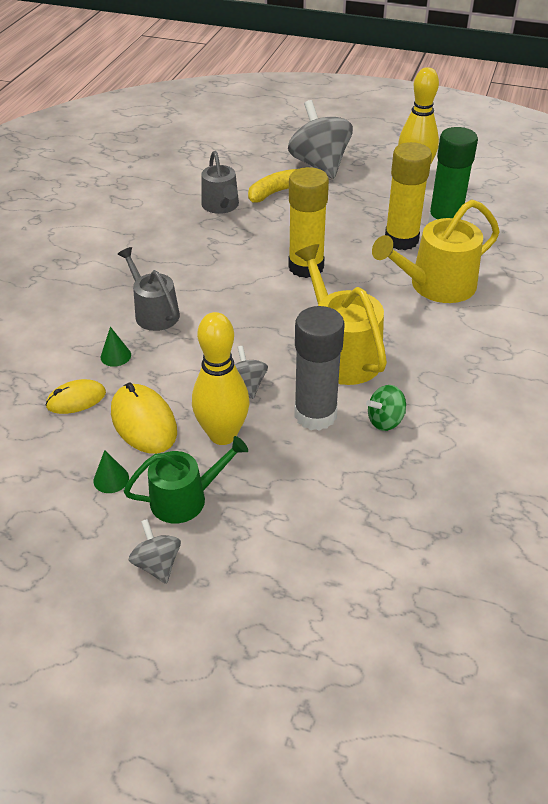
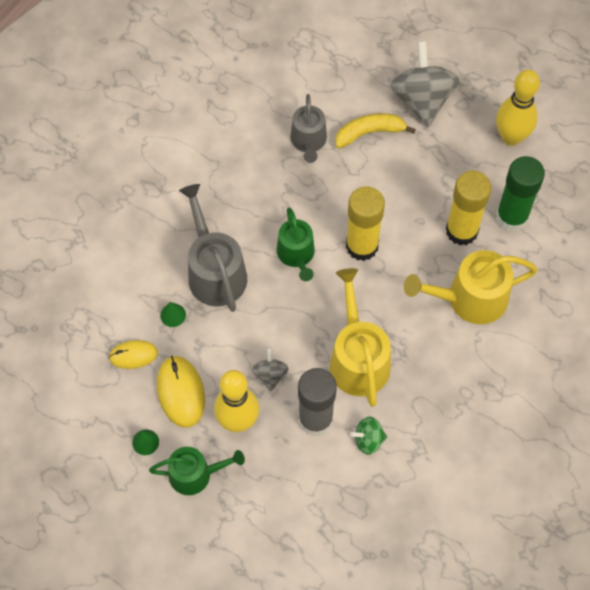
camera: 15 degrees right, 20 degrees up
(154, 313) = (214, 271): grey watering can -> grey watering can, size x1.53
(157, 564) = (163, 525): grey spinning top -> none
(240, 285) = (296, 255): none -> green watering can

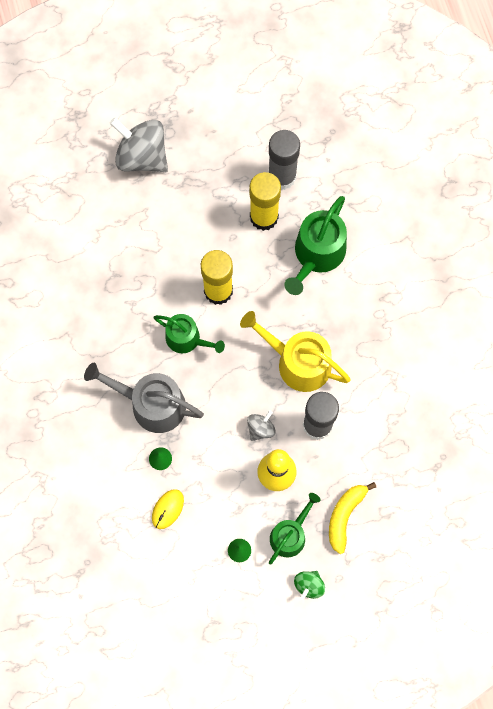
camera: 50 degrees left, 10 degrees up
(181, 392) = (223, 498): yellow mouse -> none
(270, 375) = (260, 428): grey spinning top -> grey spinning top turned 90 degrees clockwise
(308, 141) = (106, 258): grey watering can -> none
(368, 440) = (360, 403): green spinning top -> green spinning top (309, 585)
(369, 133) = (136, 212): yellow banana -> yellow banana (345, 516)
(470, 299) = (317, 254): yellow watering can -> green watering can
(511, 137) = (223, 124): yellow bowling pin -> none
(511, 217) = (282, 177): green glue stick -> grey glue stick

